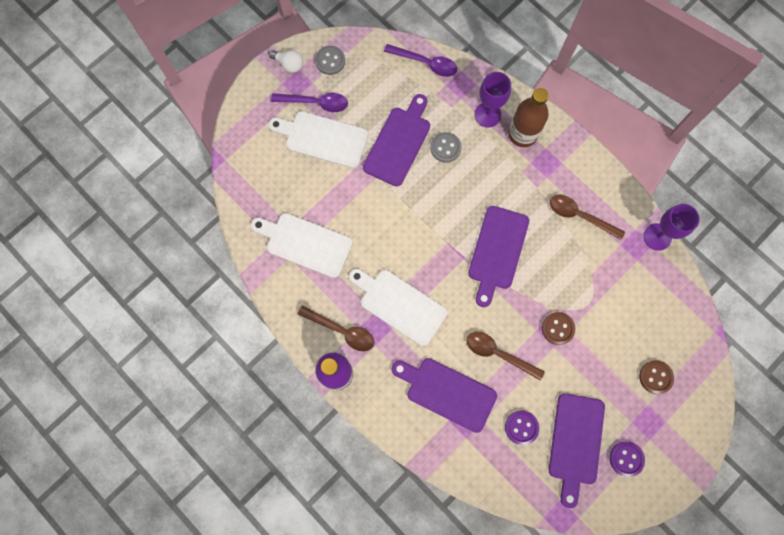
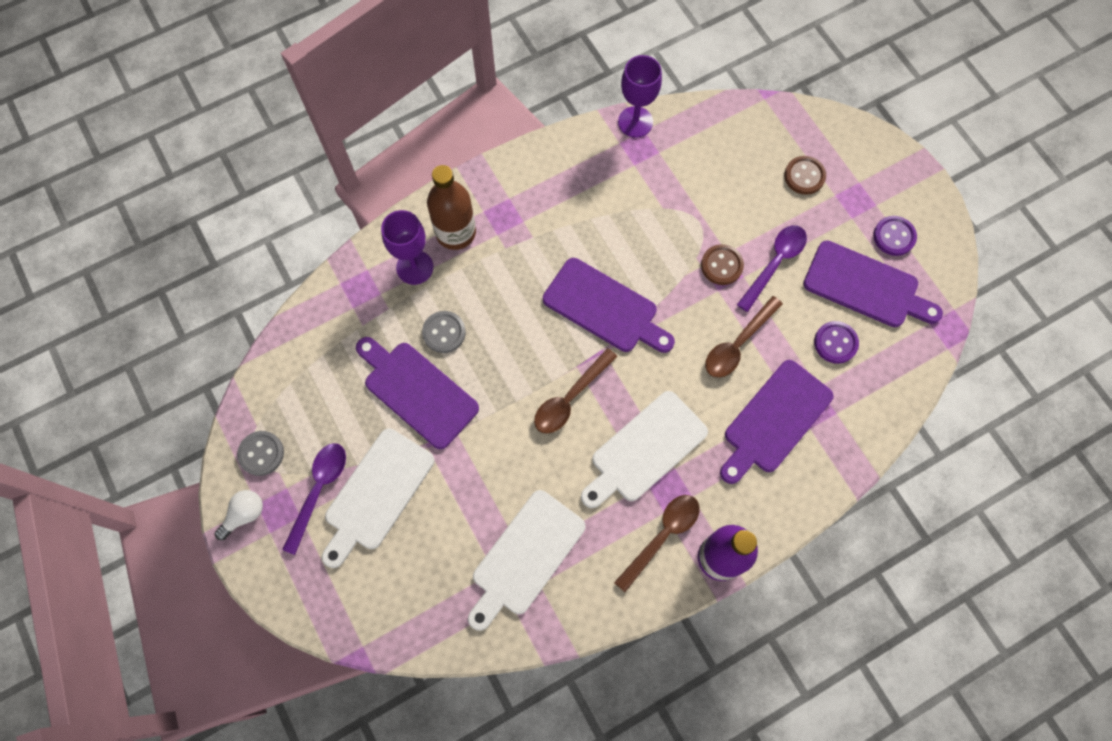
camera: 75 degrees left, 5 degrees down
(426, 63) = (313, 324): purple spoon -> purple spoon (775, 263)
(579, 216) = (585, 198): brown spoon -> brown spoon (570, 398)

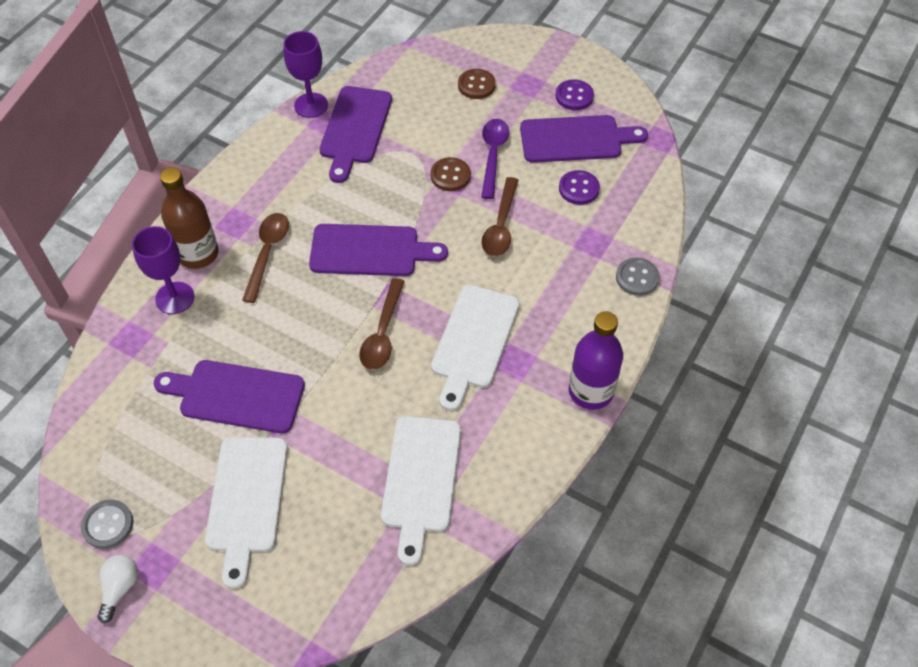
camera: 30 degrees left, 15 degrees down
(319, 490) = (186, 526): purple spoon -> none
(444, 332) = (234, 336): grey button -> grey button (637, 278)
(662, 536) = (531, 399): brown spoon -> brown spoon (267, 253)
(774, 420) = (567, 267): purple cutting board -> purple cutting board (355, 129)

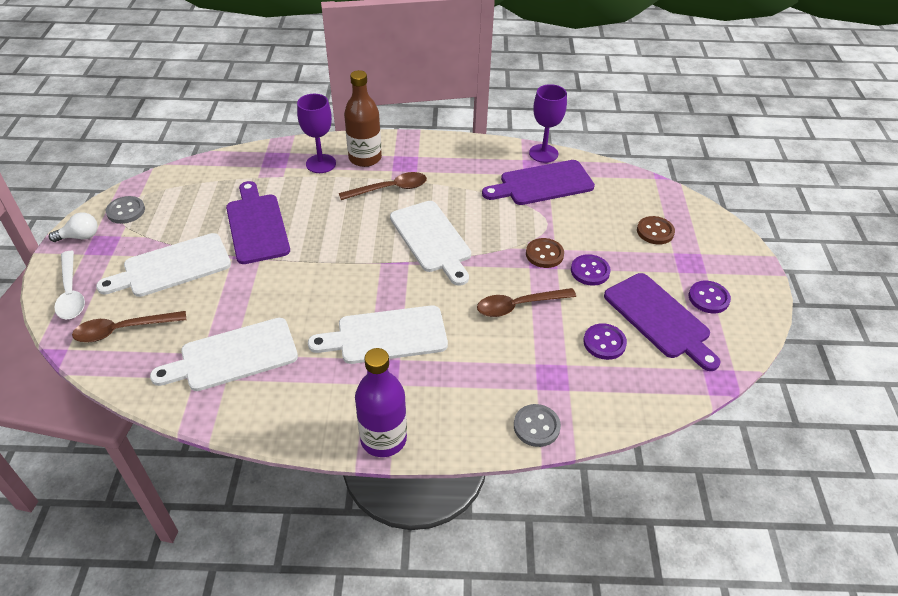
camera: 60 degrees right, 10 degrees down
(219, 618) = (71, 293): none -> white spoon
(370, 251) = (432, 239): purple cutting board -> white cutting board
(382, 333) = (358, 278): brown spoon -> brown spoon (123, 330)
(493, 155) = (590, 271): purple spoon -> purple button

